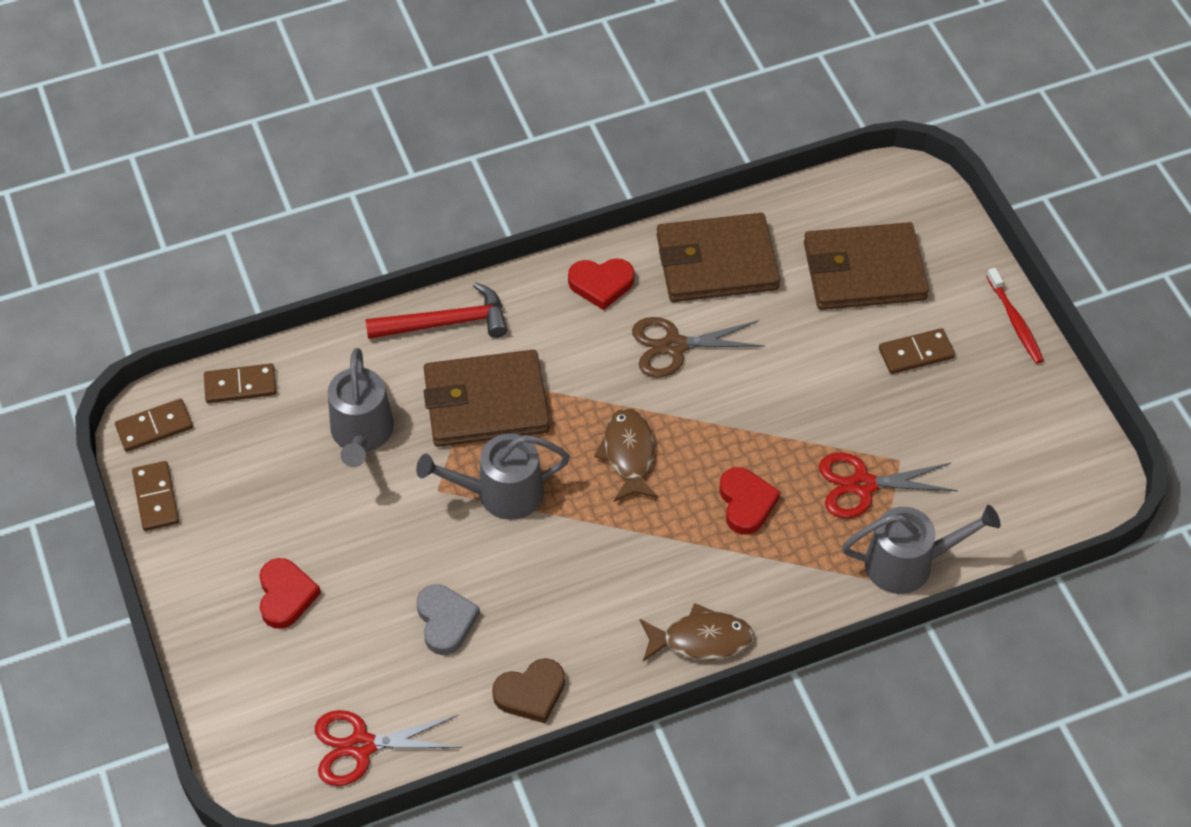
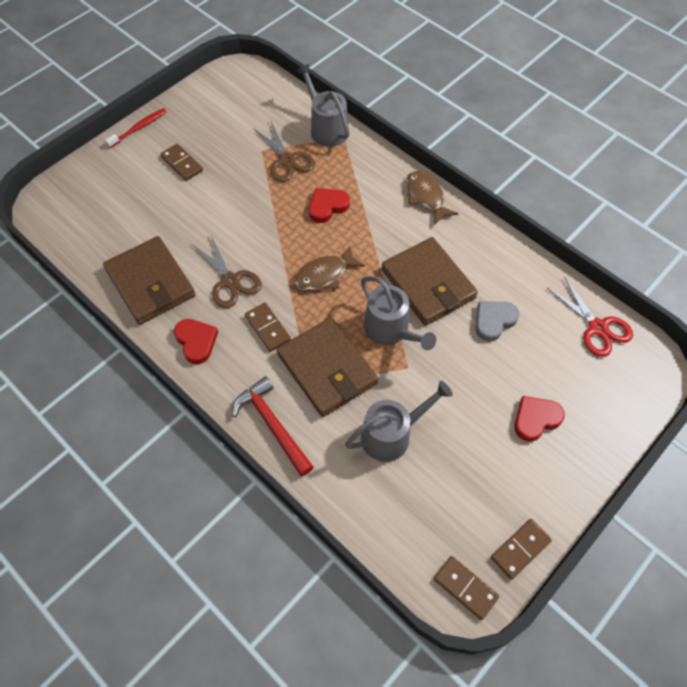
camera: 115 degrees left, 5 degrees up
(240, 385) = (396, 542): brown domino -> brown domino (267, 328)
(531, 693) = (509, 260): brown heart -> none
(862, 485) = (287, 160): red scissors -> brown scissors
(864, 271) = (127, 205): brown wallet -> brown wallet (428, 284)

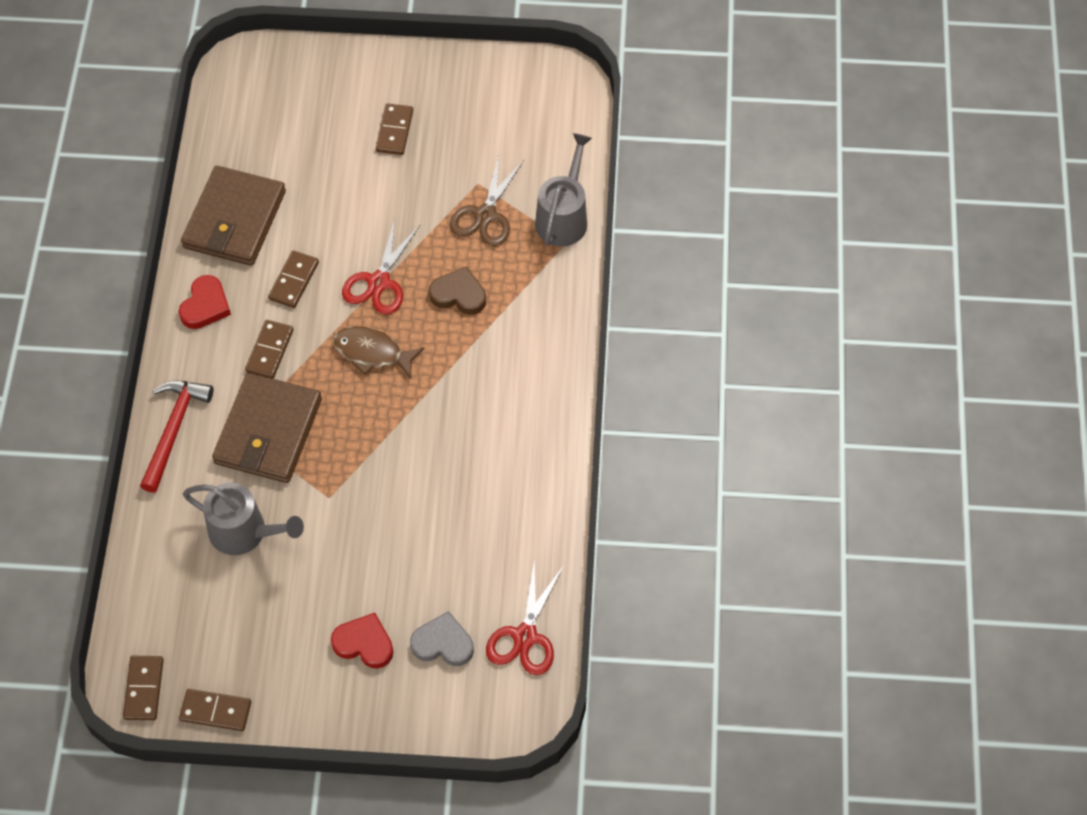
camera: 50 degrees right, 0 degrees up
(139, 128) = (404, 59): red toothbrush -> none
(230, 281) = (294, 281): brown scissors -> brown domino
(278, 239) = (378, 282): none -> red scissors
(327, 206) = (459, 294): red heart -> brown heart
(390, 330) = (357, 453): grey watering can -> none
(426, 197) = (555, 373): brown fish -> none
(428, 284) = (442, 449): brown wallet -> none
(494, 321) = (449, 537): grey heart -> grey heart (443, 643)

